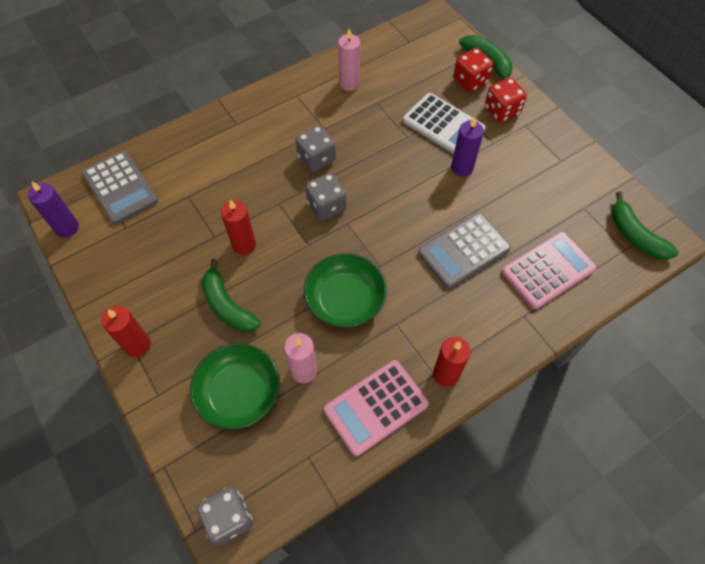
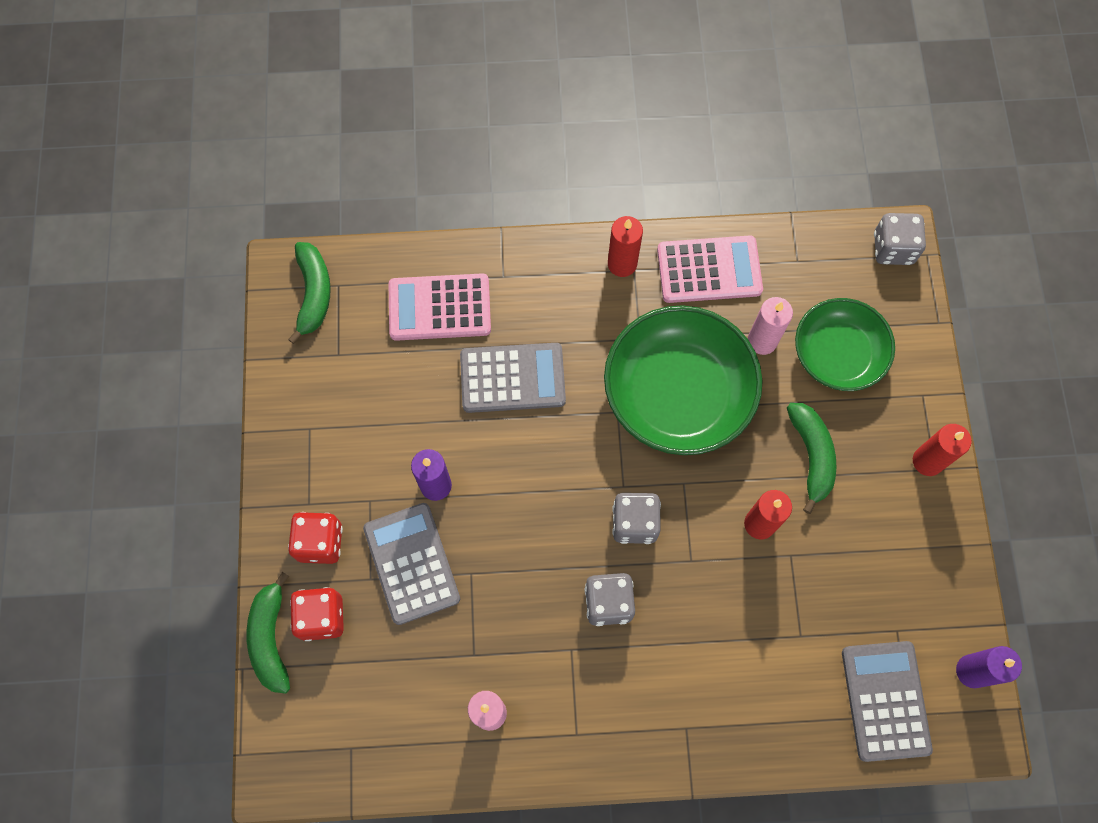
camera: 150 degrees left, 10 degrees up
(345, 299) = (678, 393): green bowl -> green bowl, size x1.55
(443, 125) = (411, 563): white calculator -> grey calculator

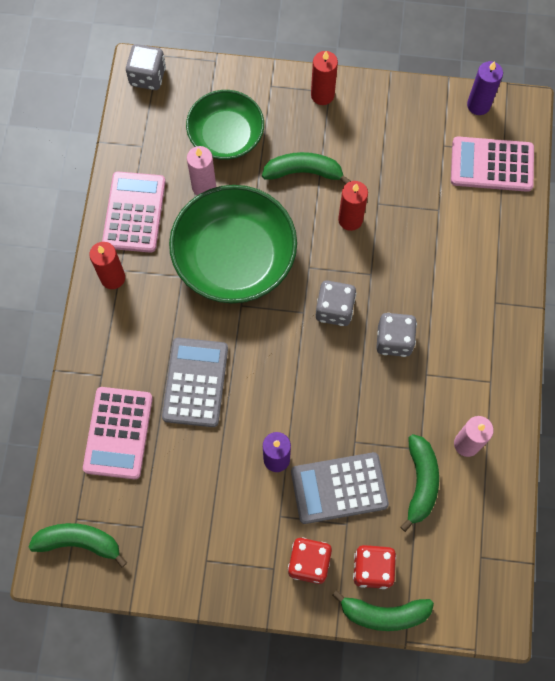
camera: 80 degrees left, 0 degrees up
(432, 661) = (420, 482): none -> green banana
(885, 700) = (491, 165): grey calculator -> pink calculator

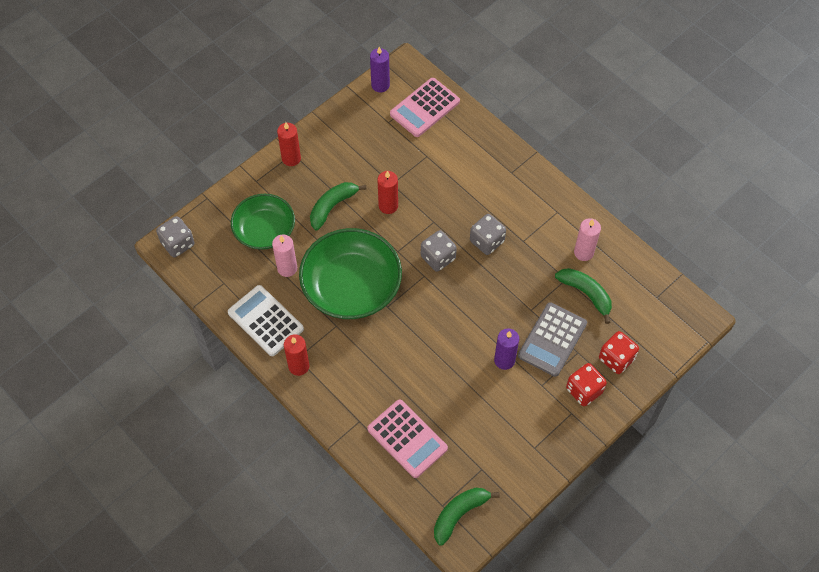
camera: 50 degrees left, 10 degrees down
(134, 212) = (265, 321): pink calculator -> white calculator
(195, 382) = (414, 369): grey calculator -> none
(384, 613) = (648, 373): green banana -> none

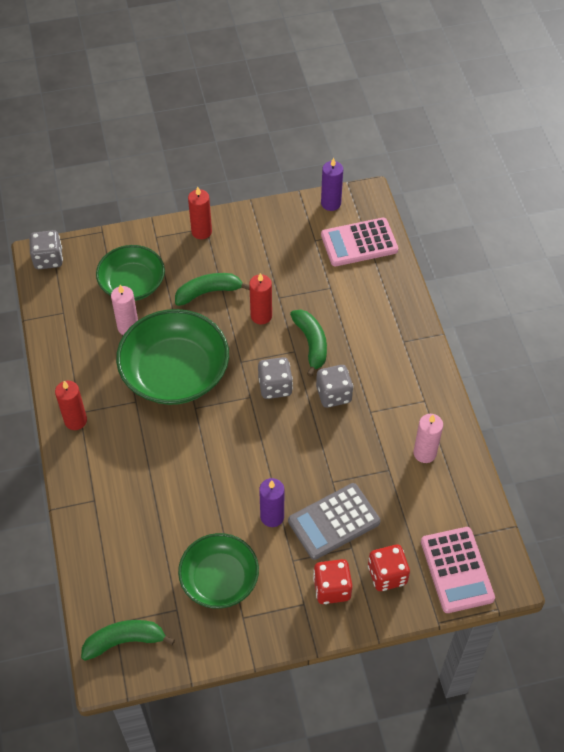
camera: 30 degrees right, 5 degrees down
(265, 321) = (75, 365): white calculator -> none
(407, 439) = (126, 541): pink calculator -> pink calculator (457, 570)
(497, 429) = (219, 579): none -> green bowl
(586, 294) = (399, 495): green banana -> green banana (311, 344)

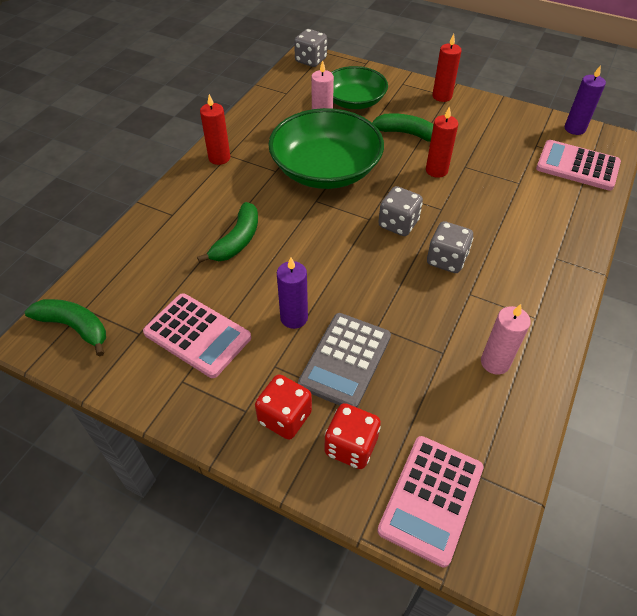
camera: 40 degrees right, 5 degrees down
(219, 579) = (197, 335): green bowl -> pink calculator
(311, 344) = (462, 212): green banana -> green banana (237, 240)
(334, 521) = (345, 360): grey calculator -> grey calculator turned 75 degrees counterclockwise

